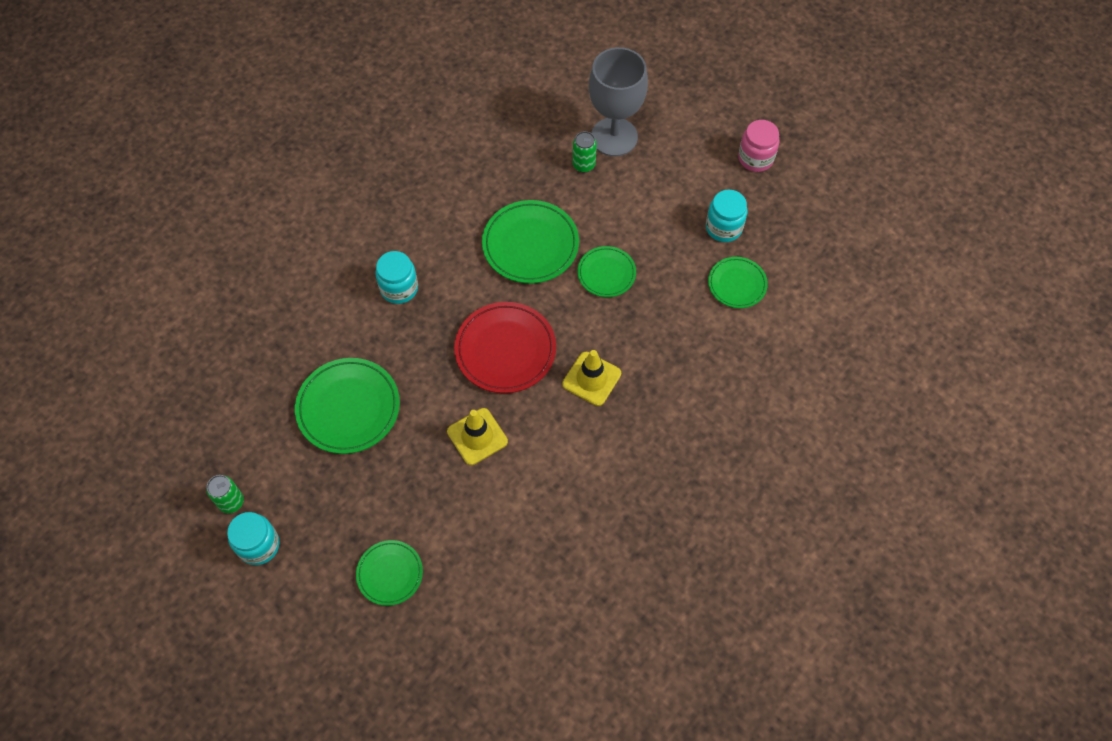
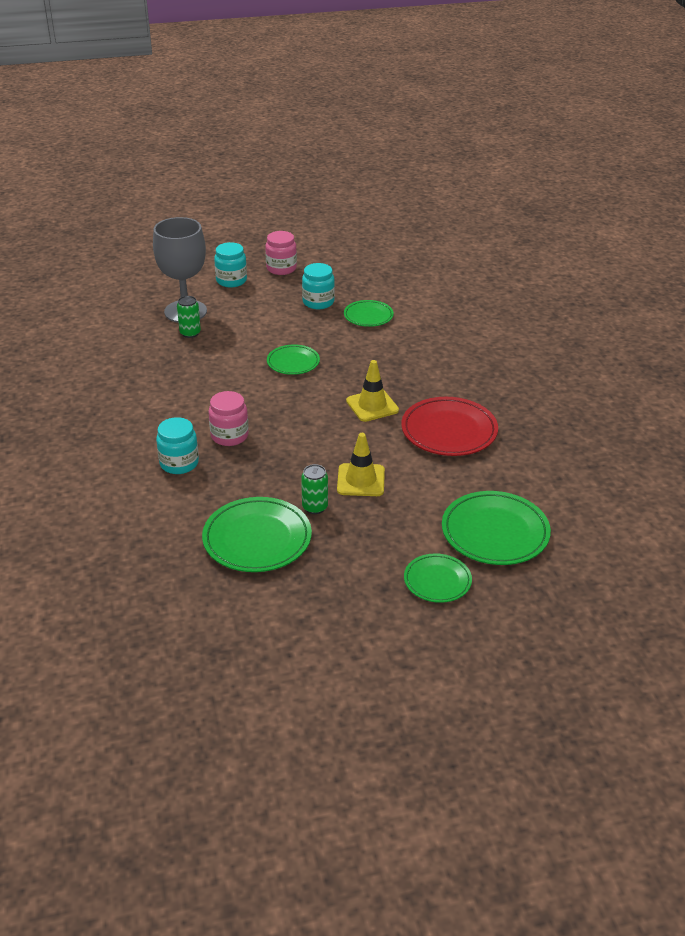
camera: 55 degrees left, 25 degrees down
(231, 502) = (270, 653): green can -> green can (315, 507)
(259, 545) = (333, 653): turquoise jar -> turquoise jar (231, 281)
(462, 298) = (229, 436): none -> pink jar
(505, 350) = (301, 434): red plate -> red plate (449, 431)
(530, 245) = (225, 384): green plate -> green plate (495, 532)

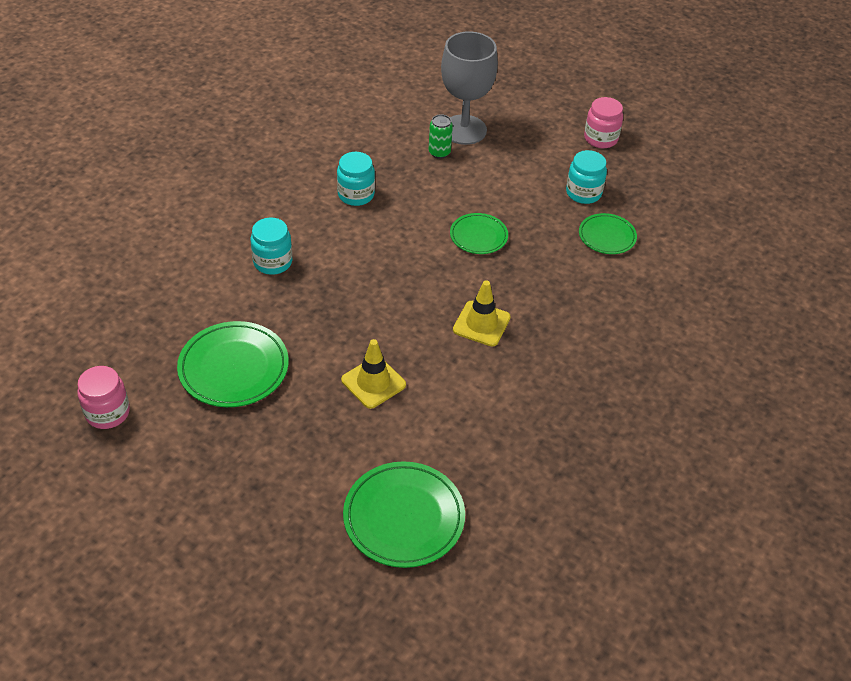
camera: 45 degrees right, 10 degrees up
(229, 436) = (338, 266): pink jar -> pink jar (107, 413)
(231, 281) = (541, 124): turquoise jar -> turquoise jar (356, 195)
(315, 507) = (308, 376): green can -> none
(437, 581) = (299, 516): green plate -> none
(449, 431) = (508, 397): red plate -> none

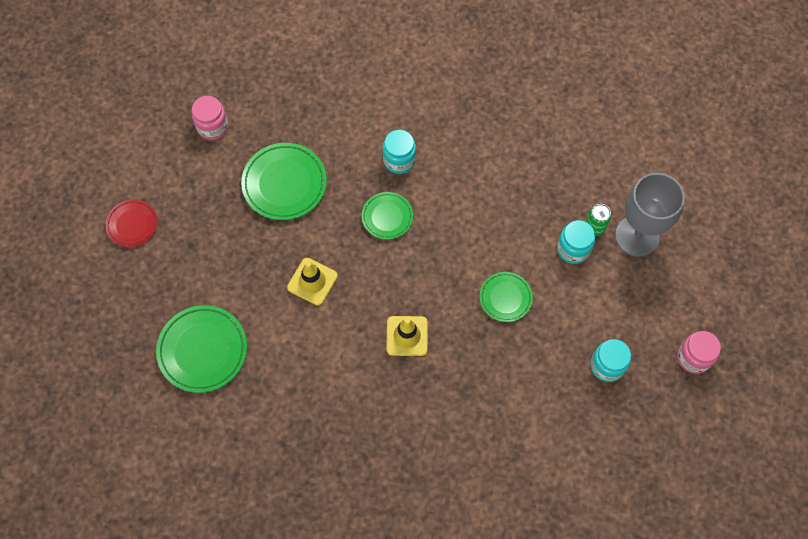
camera: 70 degrees right, 20 degrees up
(185, 542) = (132, 224): none -> red plate
(356, 195) = (505, 185): turquoise jar -> turquoise jar (573, 249)
(607, 236) = (560, 403): green plate -> green plate (387, 217)

